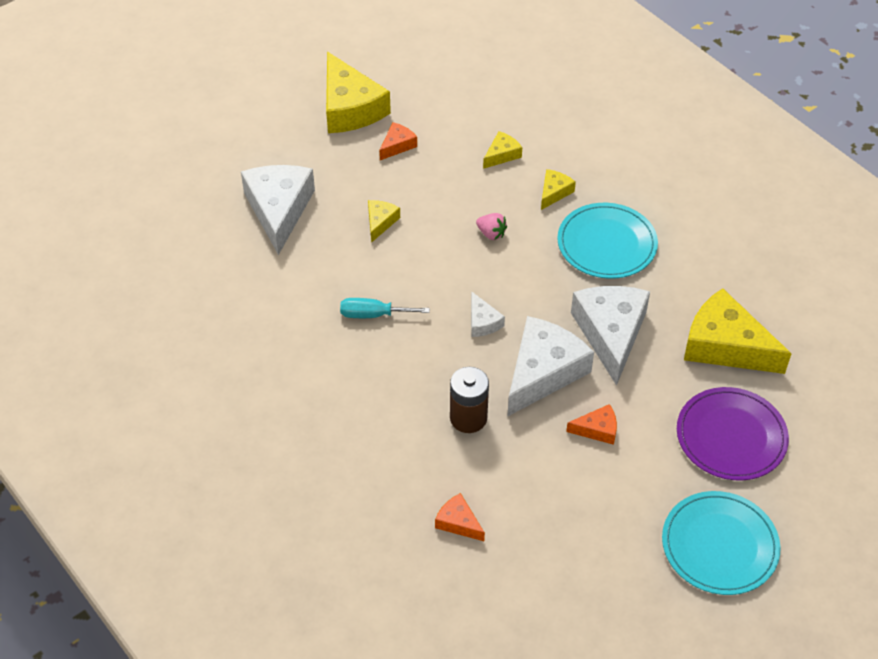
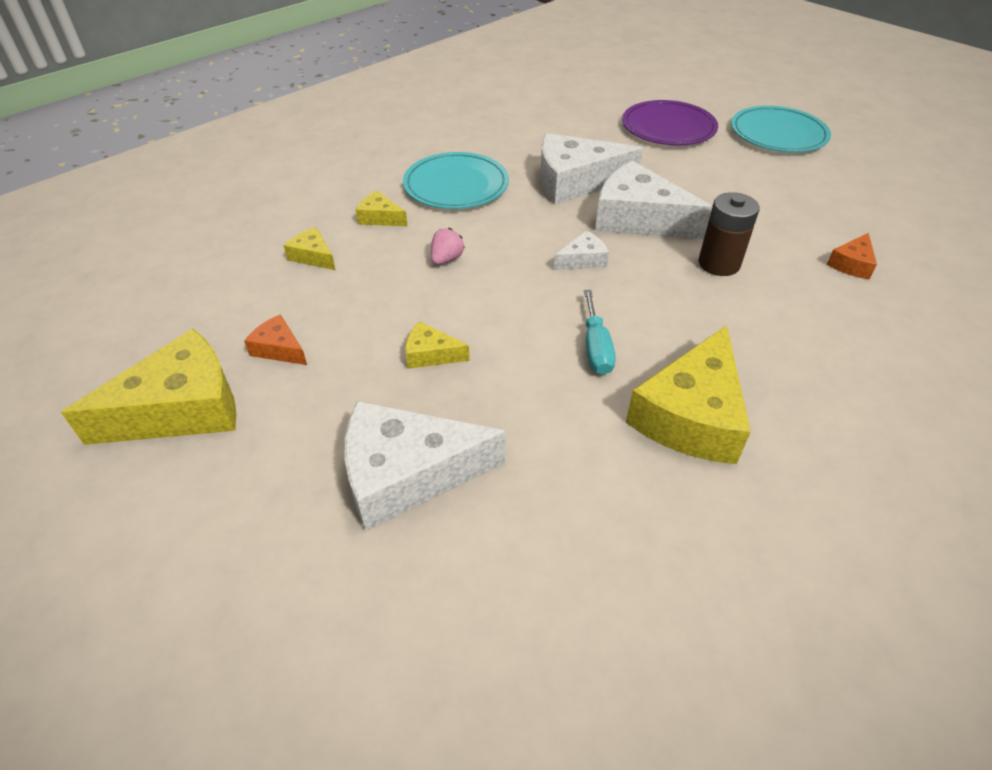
camera: 95 degrees left, 5 degrees down
(597, 429) = (693, 188): orange cheese -> none
(725, 345) = (571, 128): yellow cheese -> yellow cheese (691, 415)

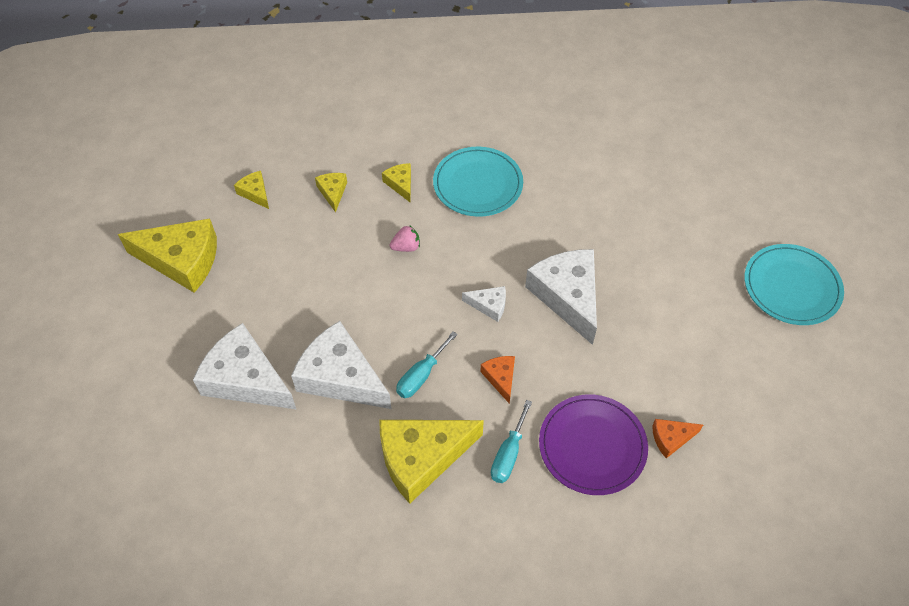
camera: 40 degrees right, 10 degrees up
(279, 349) = (256, 253): orange cheese -> orange cheese (500, 378)
(430, 354) = (327, 313): yellow cheese -> yellow cheese (255, 193)
(575, 182) = (563, 233): white cheese -> white cheese (340, 377)
(668, 127) = (704, 223): purple plate -> purple plate (592, 446)
(719, 264) = (575, 371): brown battery -> none
(758, 357) = (508, 454): none -> turquoise screwdriver

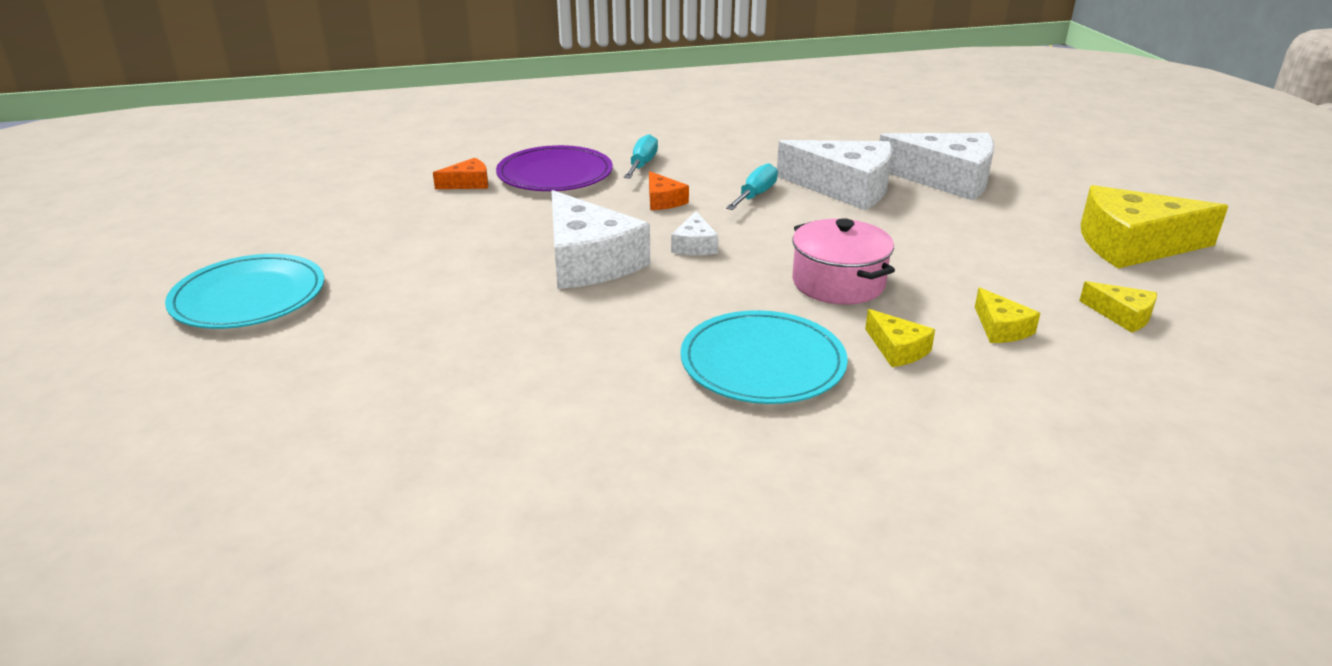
camera: 170 degrees right, 25 degrees down
(406, 247) = (838, 283): pink strawberry -> pink pot
(421, 458) = (729, 157): yellow cheese -> none
(489, 305) = (694, 245): white cheese -> white cheese turned 90 degrees counterclockwise

